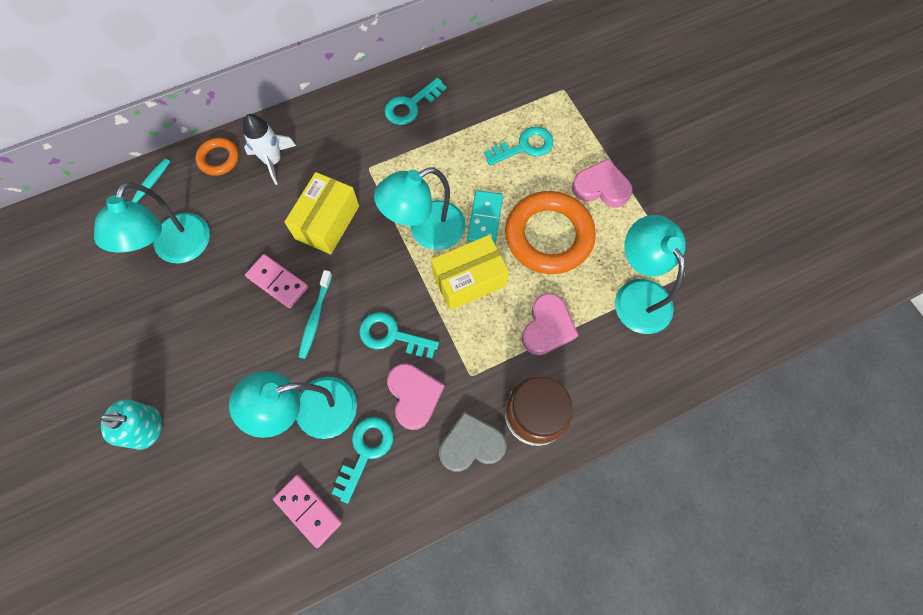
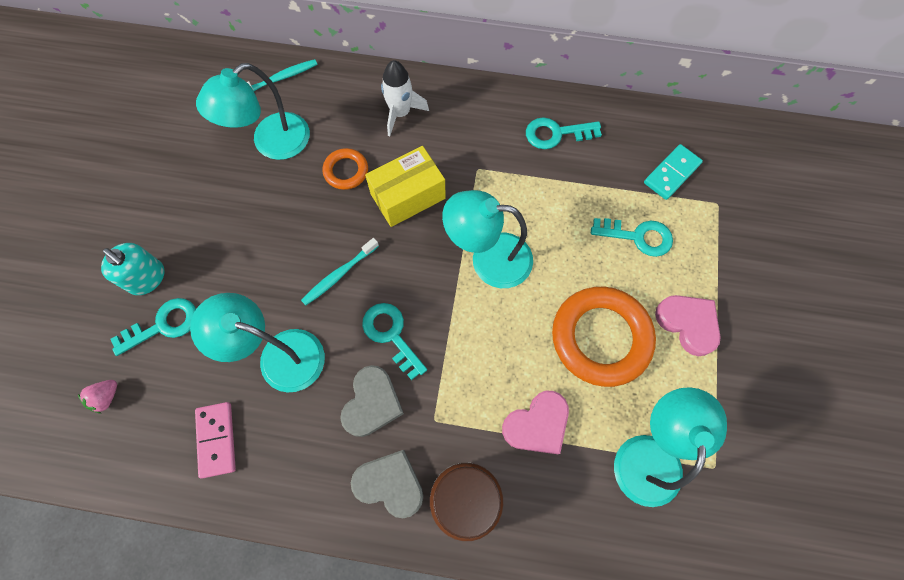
camera: 35 degrees right, 0 degrees up
(184, 546) = (106, 397): none -> pink strawberry
(219, 159) = (357, 85): orange ring -> orange ring (346, 171)
(277, 282) = (330, 223): pink domino -> none
(366, 451) = (297, 423): turquoise key -> turquoise key (164, 325)
(414, 396) = (372, 403): pink heart -> grey heart
(469, 280) = (495, 330): yellow box -> none
(484, 219) = (550, 282): turquoise domino -> turquoise domino (671, 173)

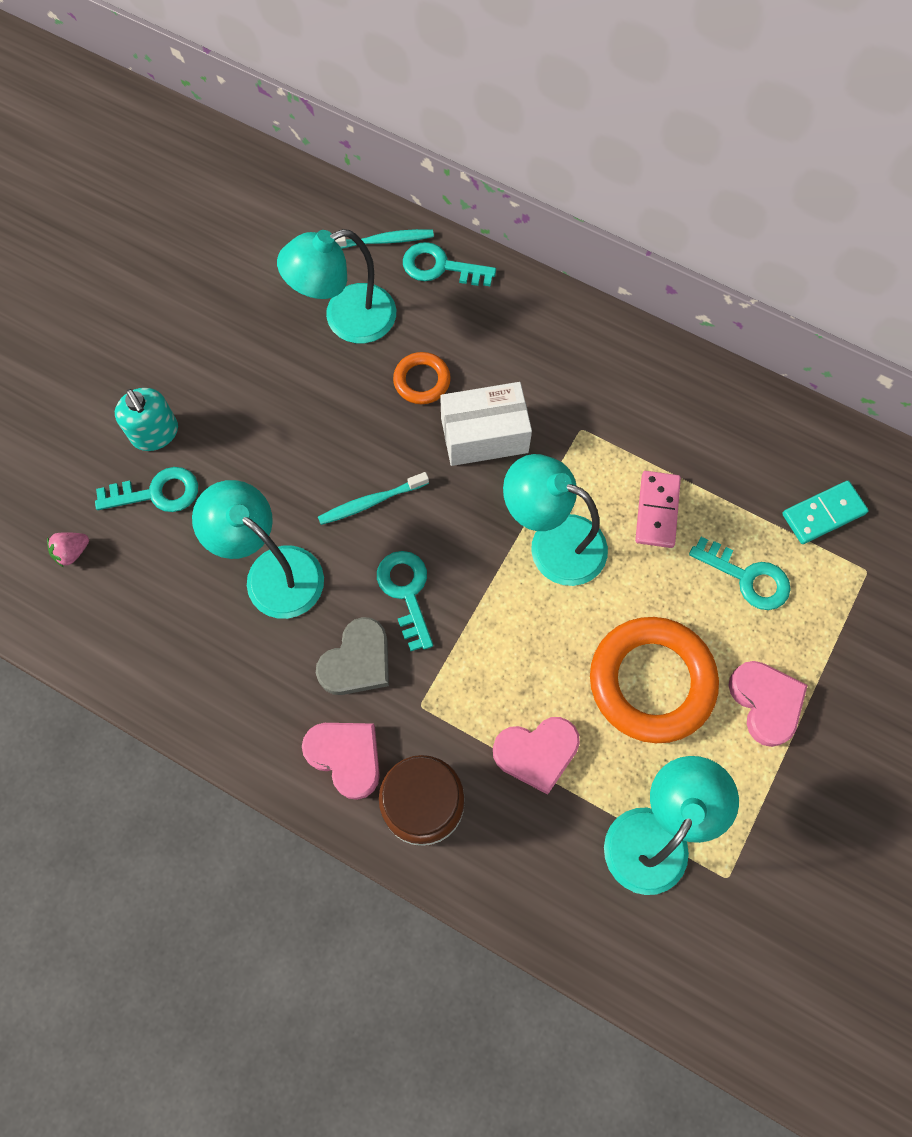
camera: 20 degrees right, 0 degrees up
(217, 439) = (174, 640): pink domino -> pink domino (657, 511)
(390, 484) = (346, 757): grey heart -> pink heart
(400, 113) = (512, 330): white rocket -> none
(408, 196) = (484, 435): yellow box -> white box
(556, 134) = (695, 416): turquoise key -> turquoise key (440, 267)

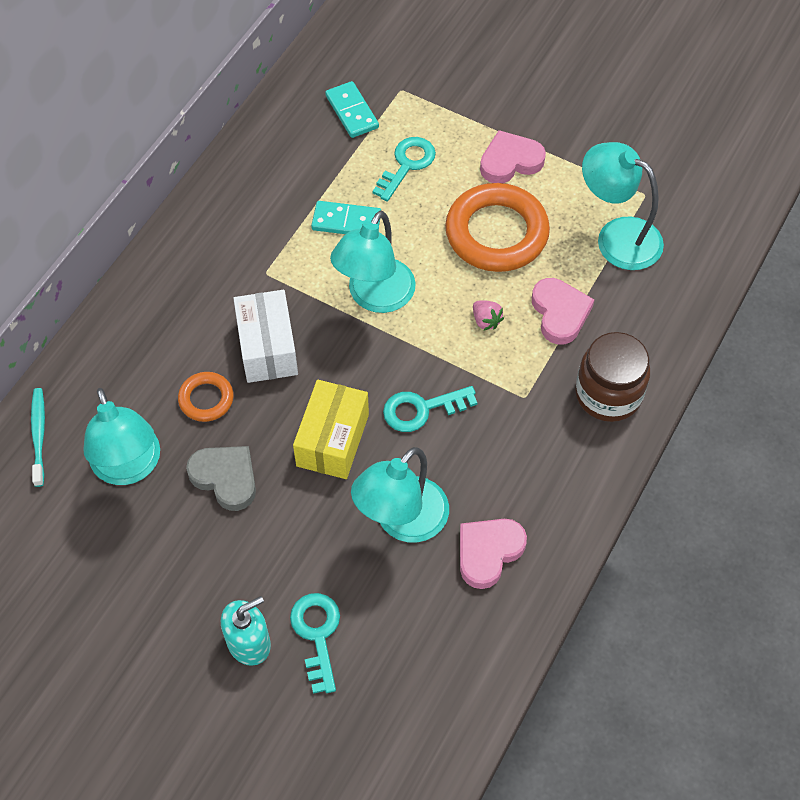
camera: 90 degrees left, 10 degrees down
(72, 552) = (381, 712): pink strawberry -> pink strawberry (486, 321)
(346, 757) = (573, 453): pink heart -> pink heart (488, 552)
(357, 661) = (487, 447): grey heart -> grey heart (225, 478)
(371, 502) = (332, 440): turquoise toothbrush -> yellow box
(440, 267) = (77, 384): turquoise key -> none
(657, 511) = (346, 221): pink domino -> turquoise domino

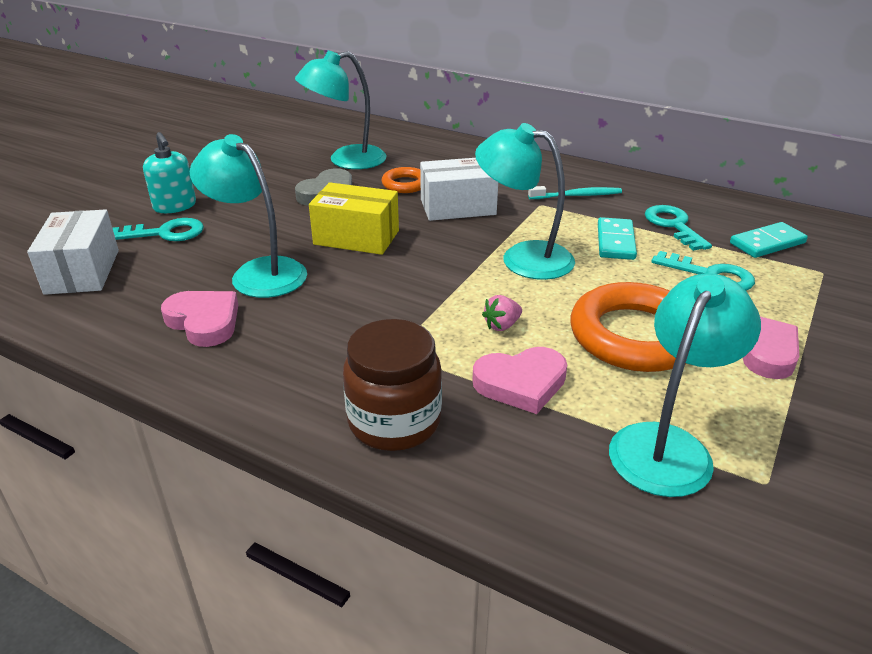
camera: 90 degrees right, 25 degrees down
(39, 435) = (379, 132): turquoise toothbrush -> turquoise toothbrush (577, 196)
(400, 695) = (82, 271): none -> white box
(421, 409) = (385, 283): turquoise key -> turquoise key (673, 225)

